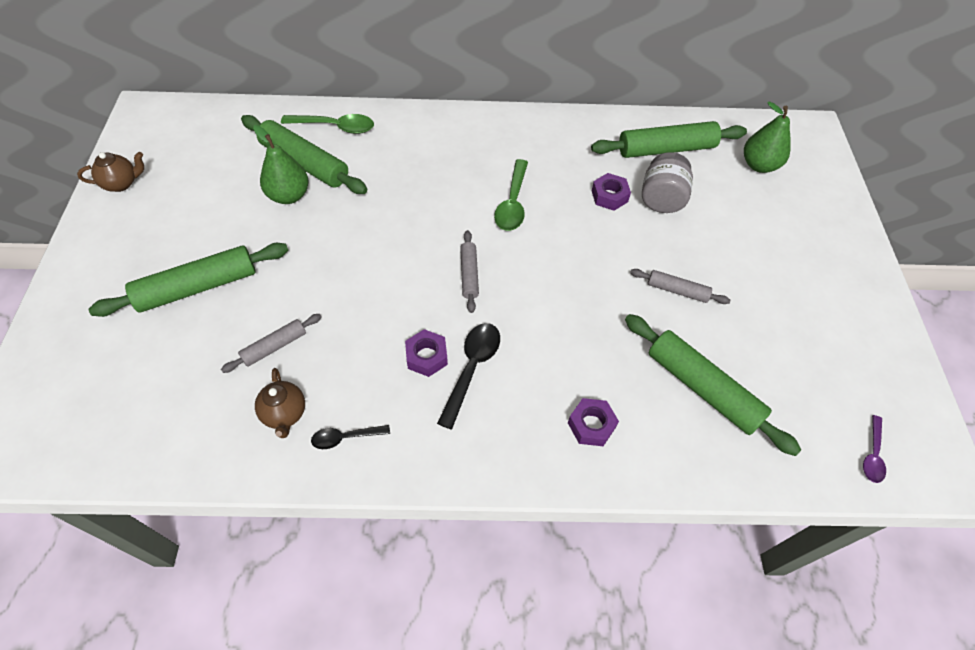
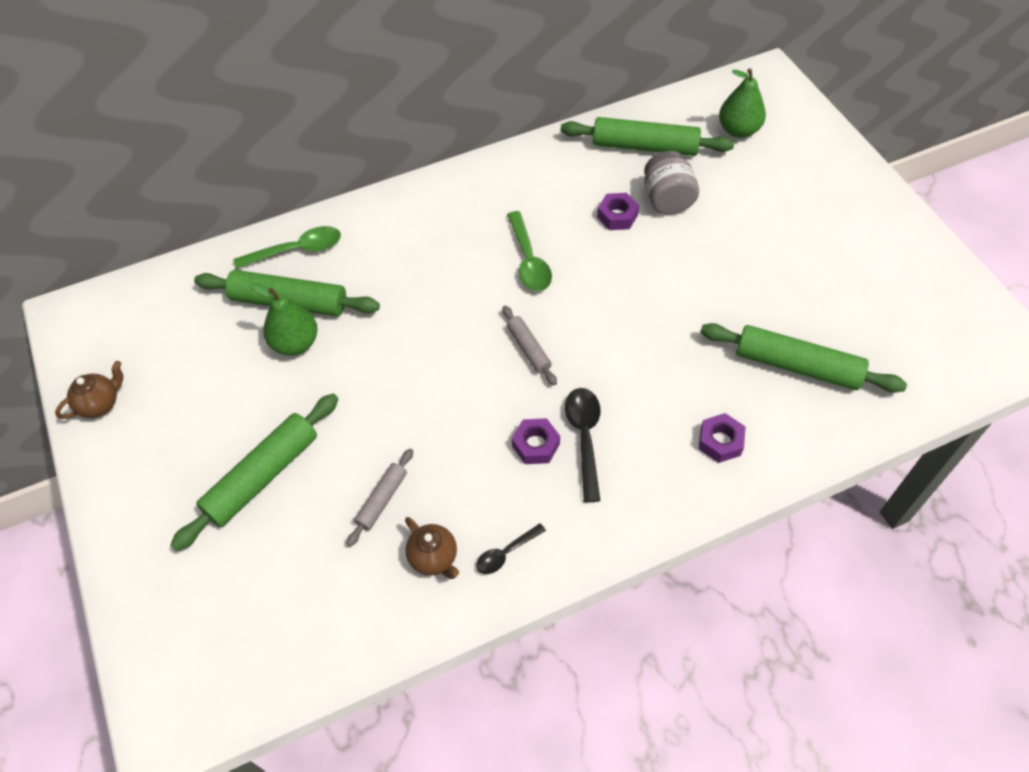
camera: 20 degrees left, 0 degrees up
(666, 149) = (644, 147): green rolling pin -> green rolling pin turned 45 degrees clockwise
(677, 290) = (728, 284): grey rolling pin -> none
(872, 455) = (962, 363): purple spoon -> none

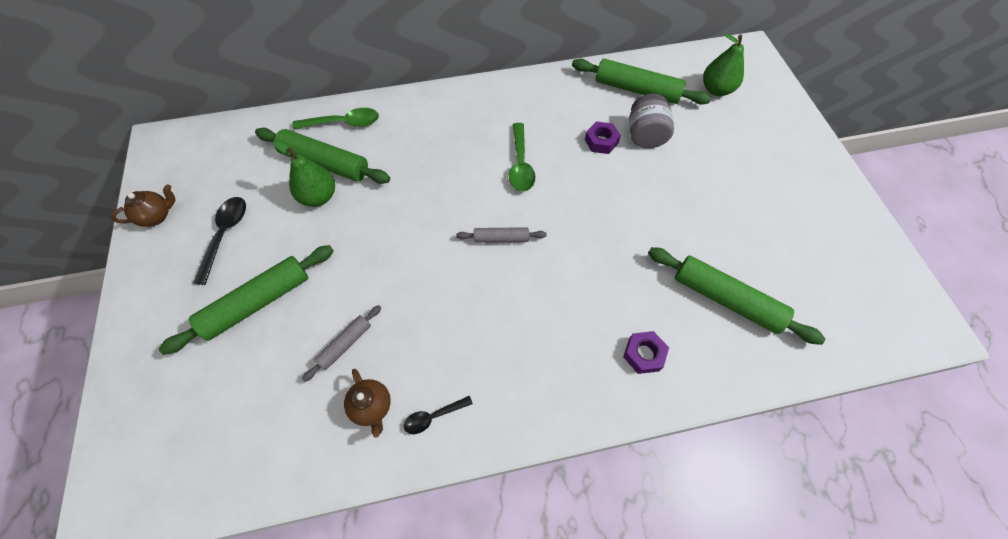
camera: 10 degrees right, 5 degrees up
(529, 349) = (501, 238): grey rolling pin -> grey rolling pin turned 75 degrees counterclockwise
(535, 445) = (485, 323): purple nut -> none
(584, 437) = (527, 325): black spoon -> black spoon (225, 235)

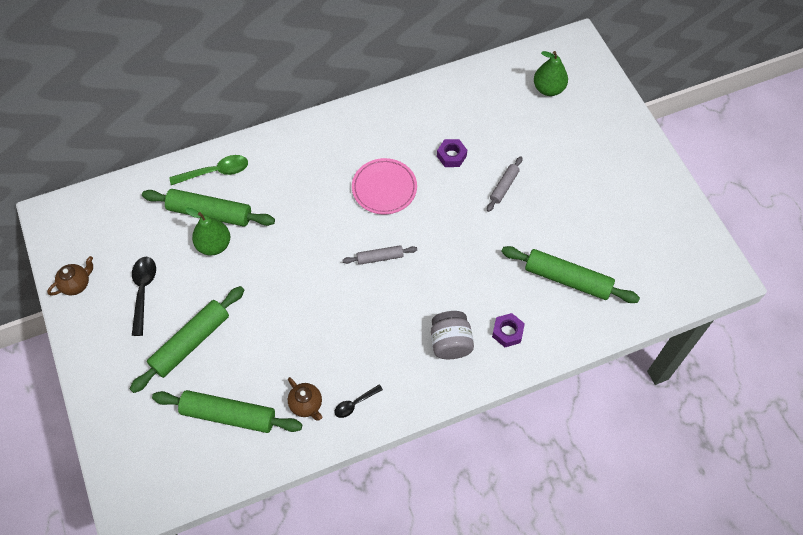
camera: 10 degrees left, 0 degrees up
(345, 344) = (272, 363): grey rolling pin -> grey rolling pin (504, 186)
(520, 164) = (384, 188): green spoon -> pink plate
(636, 90) = (477, 99): green rolling pin -> green rolling pin (228, 415)
(645, 135) = (489, 144): grey jar -> grey jar (450, 343)

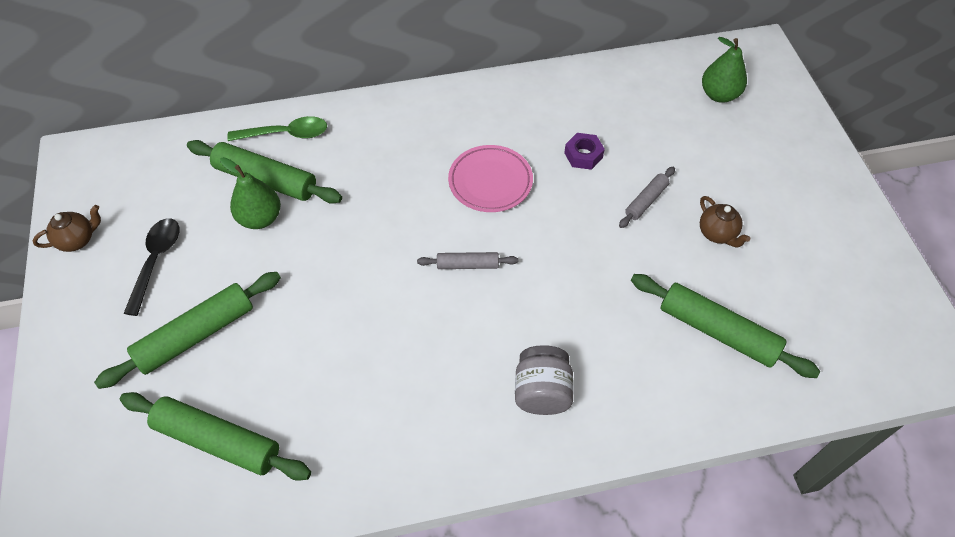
camera: 10 degrees right, 5 degrees down
(306, 405) = (326, 445): brown teapot -> brown teapot (717, 234)
(355, 404) = (393, 455): black spoon -> none
(507, 332) = (624, 390): purple nut -> none

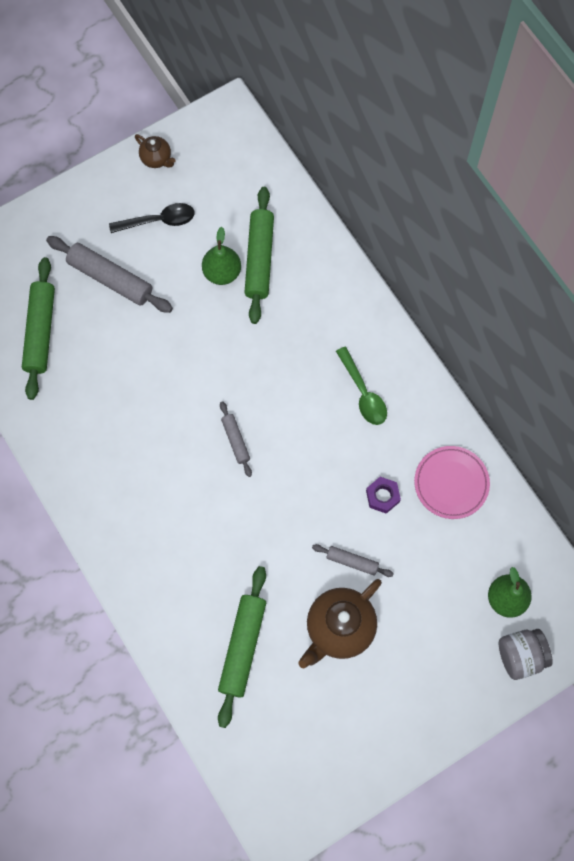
camera: 70 degrees right, 15 degrees up
(196, 335) = (110, 279): green rolling pin -> grey rolling pin
(286, 134) = (311, 252): green spoon -> green spoon (363, 393)
(490, 182) = (324, 429): pink plate -> pink plate (451, 483)
(542, 392) = (146, 530): grey jar -> grey jar (520, 656)
(717, 234) = (339, 628): brown teapot -> brown teapot, size x1.92

